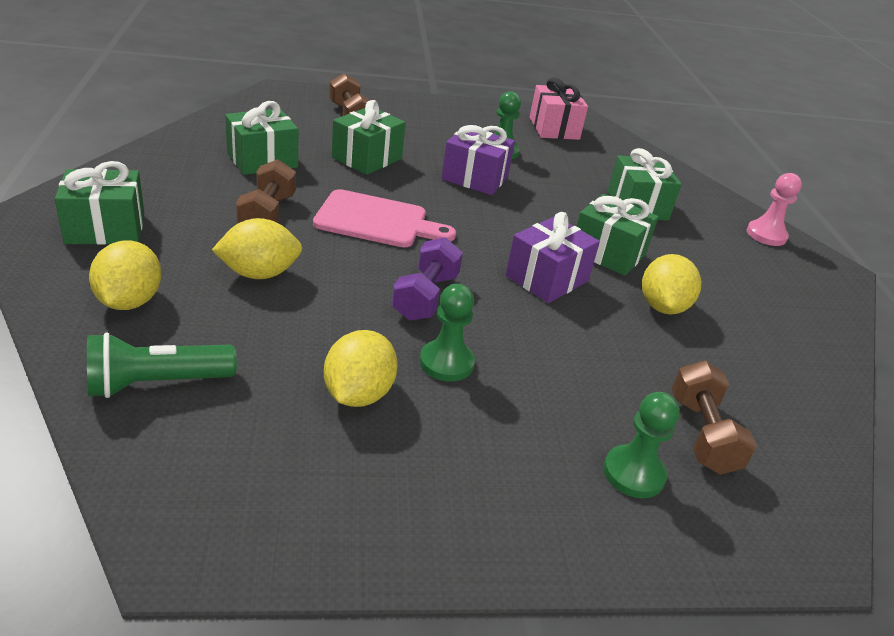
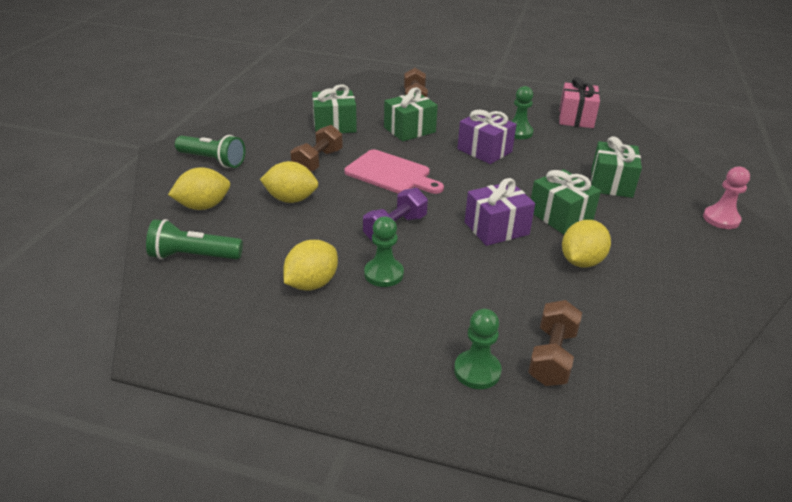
camera: 25 degrees right, 0 degrees up
(105, 228) = (212, 160): green gift -> green flashlight
(129, 301) = (203, 206): yellow lemon -> yellow lemon turned 45 degrees clockwise

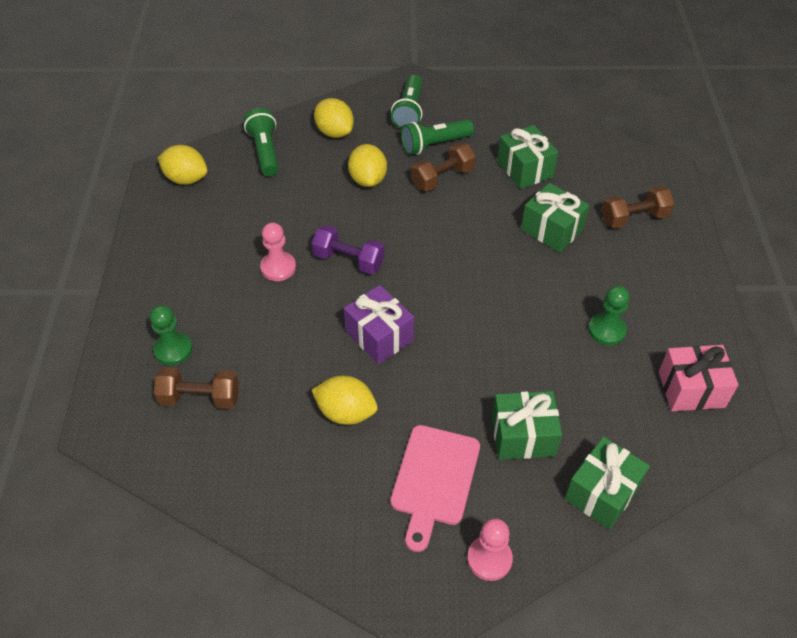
camera: 75 degrees right, 15 degrees up
(271, 157) = (434, 145): none -> green flashlight
(312, 283) = (252, 227): yellow lemon -> yellow lemon (186, 179)
(318, 162) = (442, 178): brown dumbbell -> brown dumbbell turned 45 degrees counterclockwise
(383, 274) = (278, 267): green pawn -> pink pawn
(391, 173) = (447, 236): pink cutting board -> pink cutting board (434, 480)
(484, 150) = (539, 303): purple gift -> none
(560, 216) = (425, 389): green gift -> green gift (602, 493)

